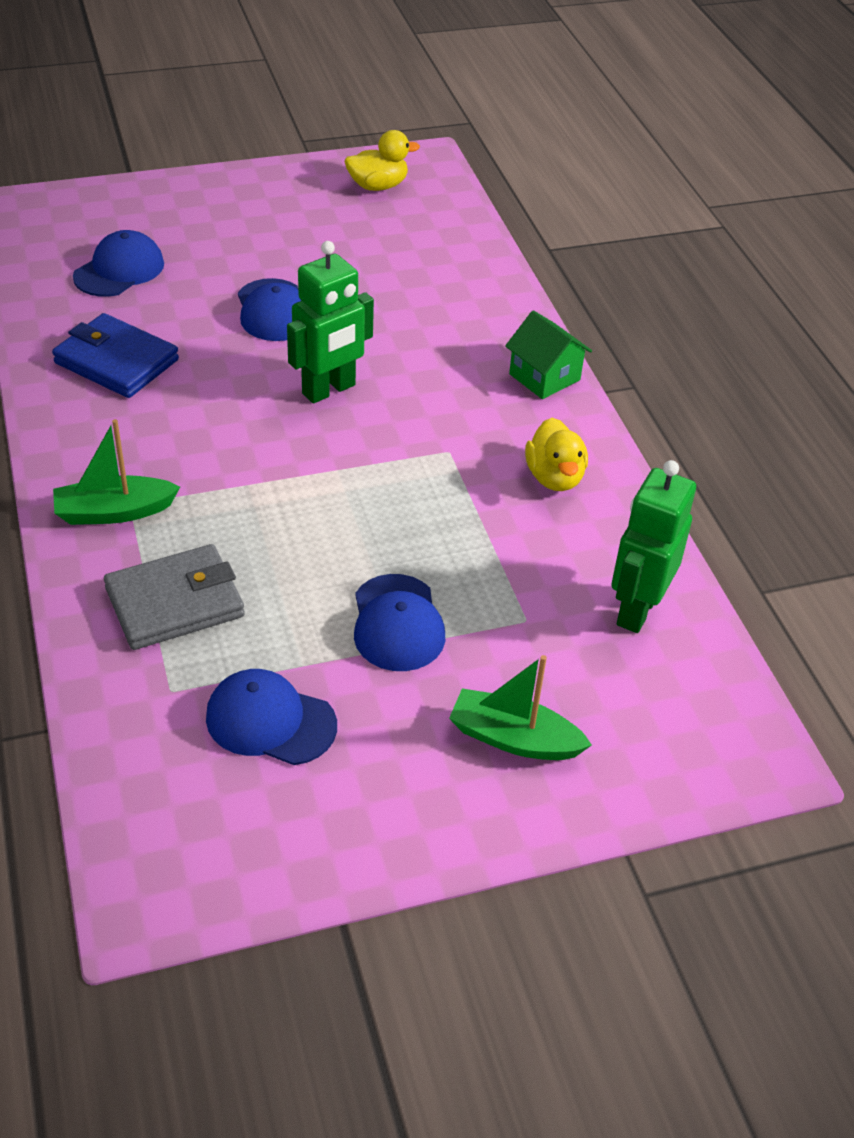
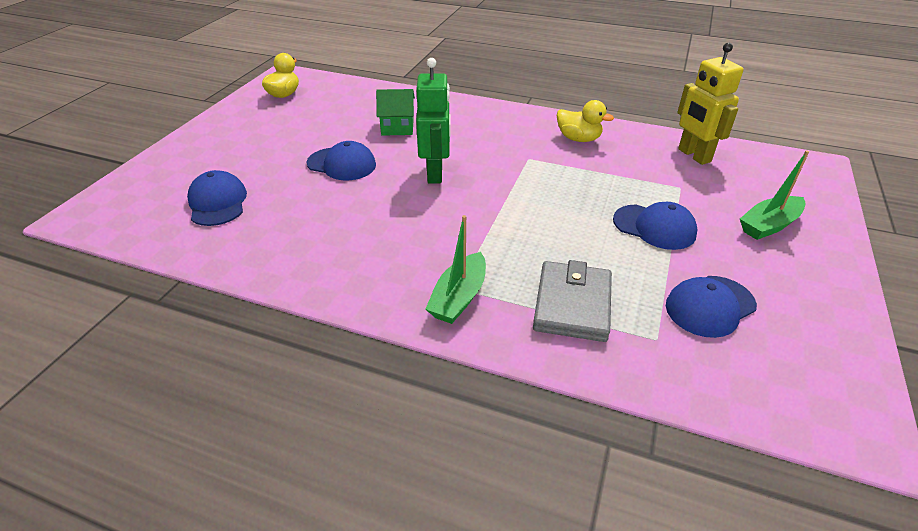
camera: 50 degrees left, 5 degrees down
(116, 361) = (308, 239): blue wallet -> none
(544, 377) = (500, 112): green house -> green house (397, 127)
(636, 609) = (693, 155): green robot -> yellow robot

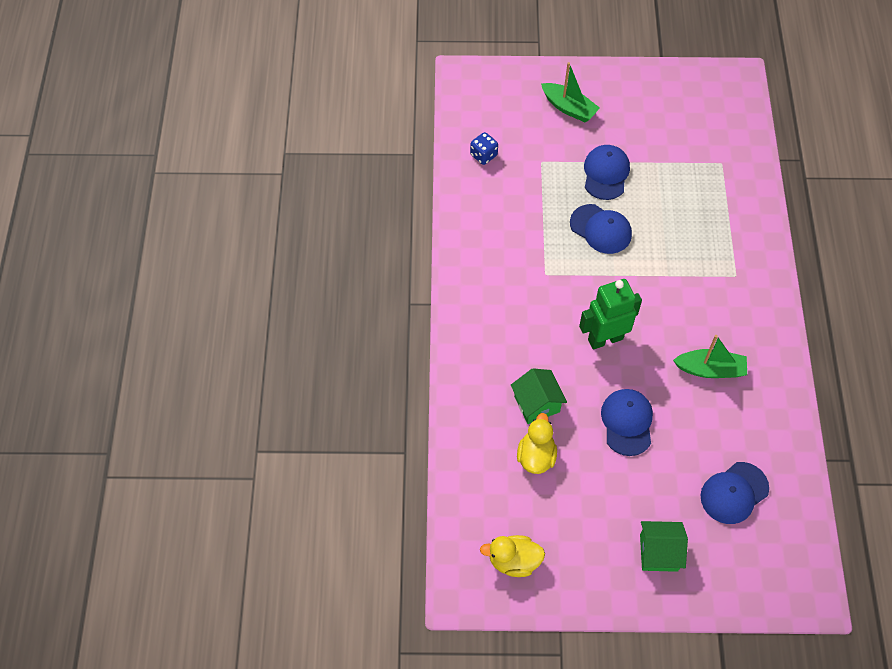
camera: 110 degrees left, 20 degrees up
(217, 150) = (659, 552): none -> green house
(459, 298) = (745, 272): green boat -> green boat (710, 369)
(572, 304) = (716, 209): grey wallet -> none
(578, 139) = (491, 243): yellow duck -> yellow duck (536, 456)
(693, 155) = (483, 155): yellow robot -> blue dice
(710, 306) = (677, 139): blue cap -> blue cap (601, 229)

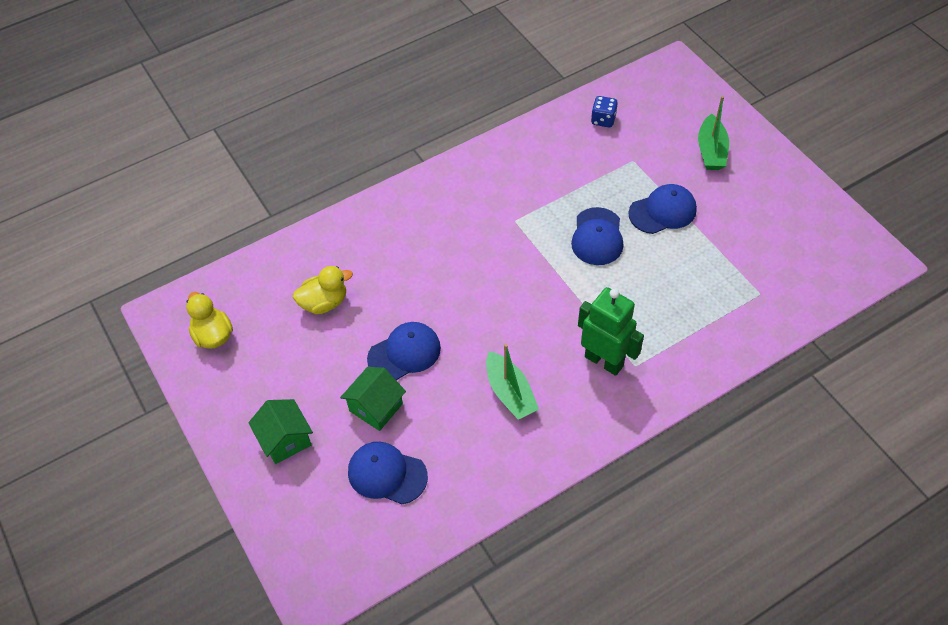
camera: 60 degrees right, 5 degrees down
(537, 404) = (377, 278): green house -> green house (376, 407)
(605, 339) = (481, 295): green robot -> green robot (604, 361)

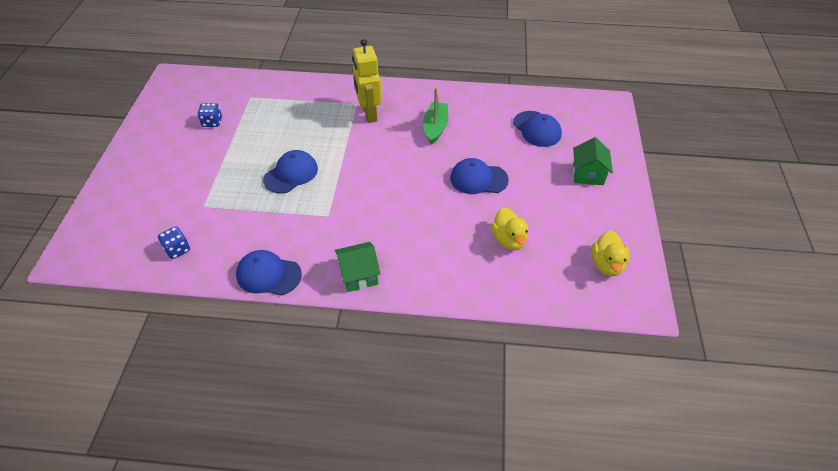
camera: 145 degrees left, 5 degrees down
(324, 303) = (508, 240): yellow duck -> yellow duck turned 120 degrees counterclockwise
(376, 407) = (519, 161): green house -> green house (359, 275)
(604, 361) = (369, 114): green robot -> yellow robot
(662, 211) = (234, 164): blue cap -> blue cap (268, 275)
(711, 151) = (151, 181): green boat -> none
(750, 238) = (212, 122): none -> blue dice

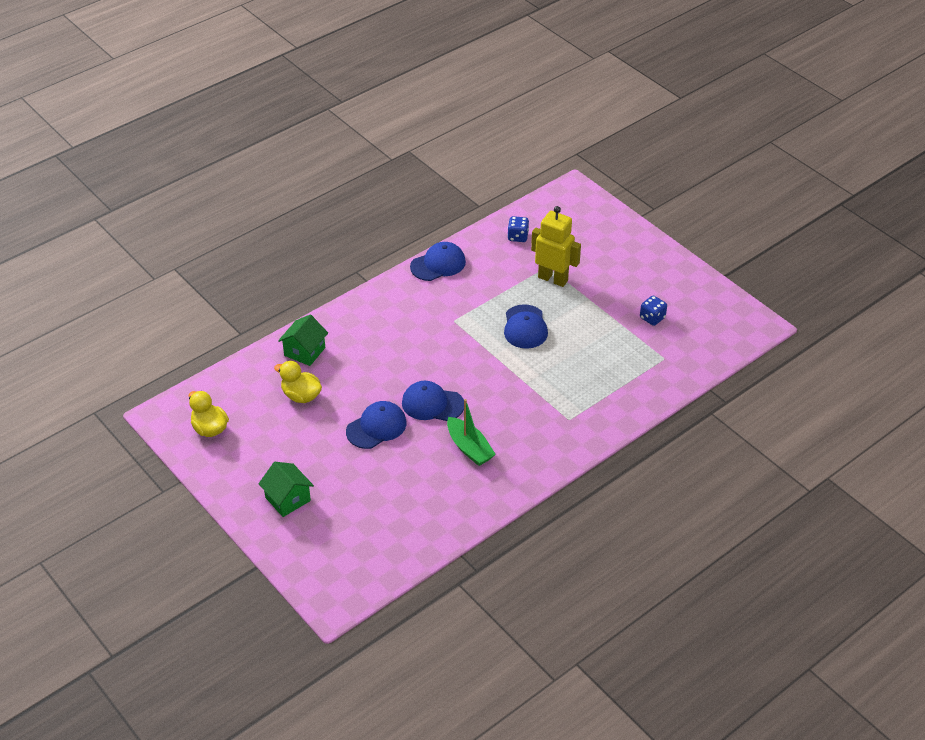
camera: 135 degrees right, 5 degrees down
(359, 275) = (380, 303): green house -> green house (304, 351)
(369, 114) = (543, 418): yellow robot -> yellow robot (553, 279)
(537, 129) = (377, 515): blue cap -> blue cap (432, 404)

